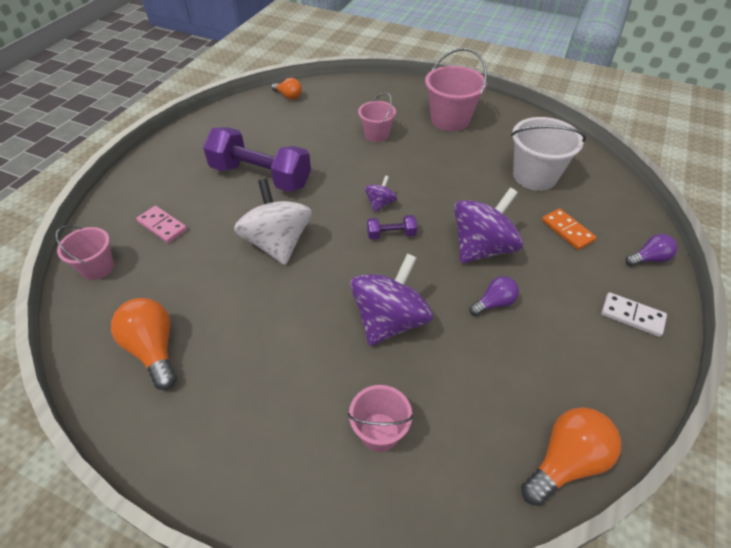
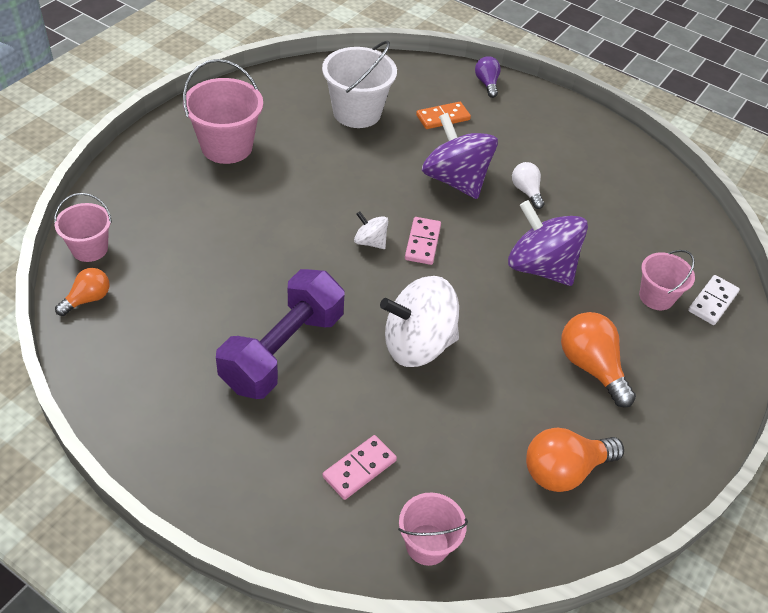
camera: 85 degrees left, 0 degrees up
(376, 134) = (231, 219): pink bucket -> pink bucket (90, 249)
(380, 204) = (370, 242): purple spinning top -> white spinning top
(391, 234) = (423, 243): purple dumbbell -> pink domino
(494, 303) = (526, 191): purple light bulb -> white light bulb
(565, 462) = (676, 197): orange light bulb -> orange light bulb (591, 367)
(632, 316) = (548, 116): white domino -> white domino (713, 302)

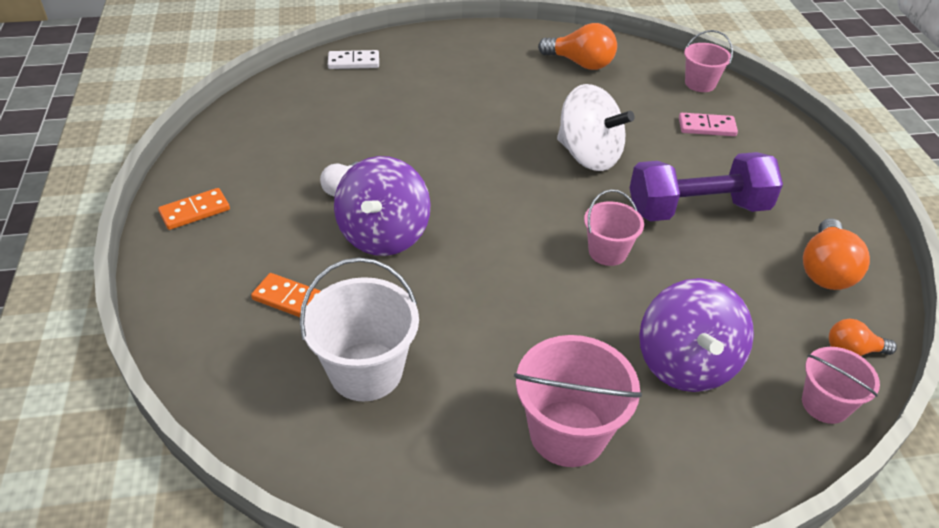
camera: 130 degrees left, 5 degrees down
(370, 242) = (534, 236): white spinning top -> none
(423, 243) = (491, 208): pink domino -> none
(487, 83) = (178, 304): purple light bulb -> none
(540, 267) = (428, 140): purple spinning top -> purple spinning top (686, 363)
(569, 124) = (195, 211): none -> orange domino
(591, 367) = (490, 83): orange light bulb -> orange light bulb (825, 270)
(656, 297) = (383, 83): pink bucket -> pink bucket (607, 252)

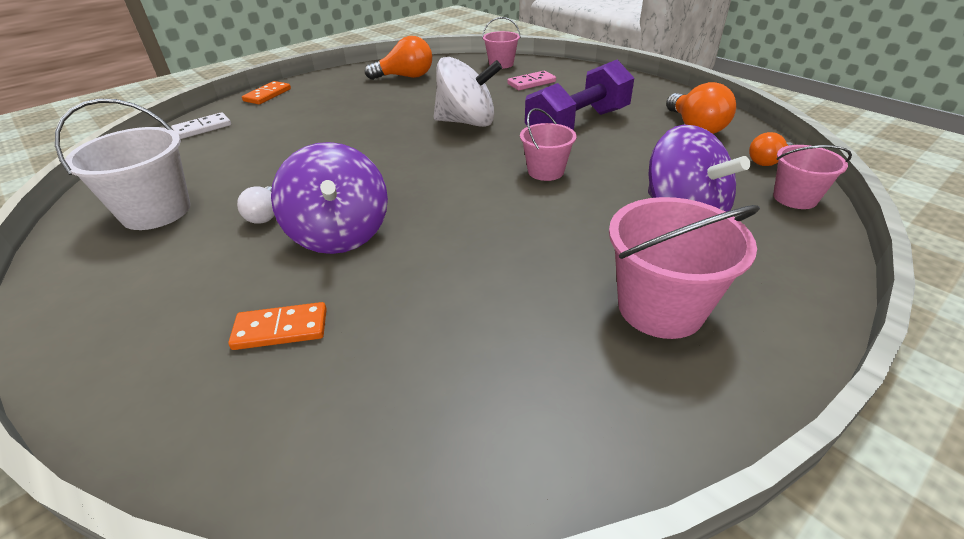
camera: 30 degrees left, 5 degrees down
(195, 211) = (93, 298): orange domino -> orange domino (267, 95)
(366, 371) = (425, 354): white bucket -> white bucket (156, 211)

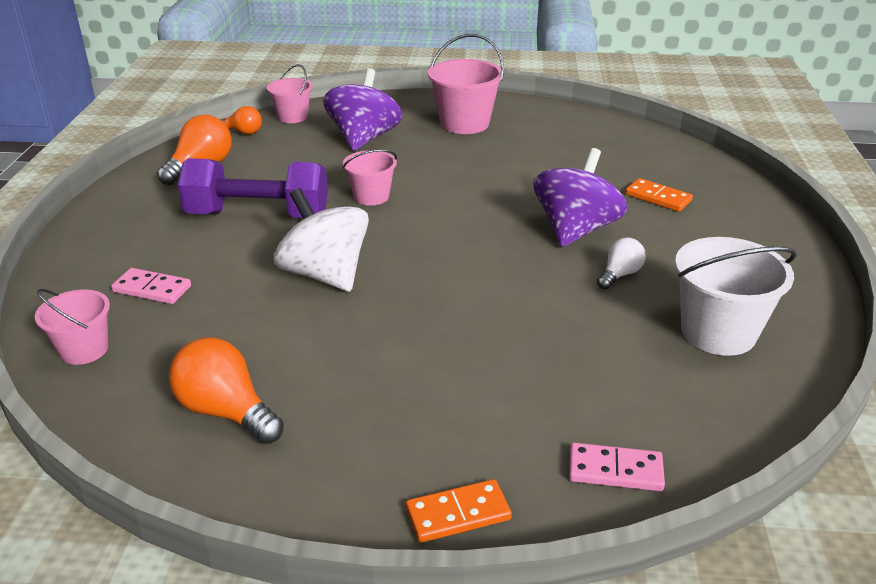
camera: 135 degrees left, 5 degrees down
(202, 128) = (615, 470): white domino -> pink domino

